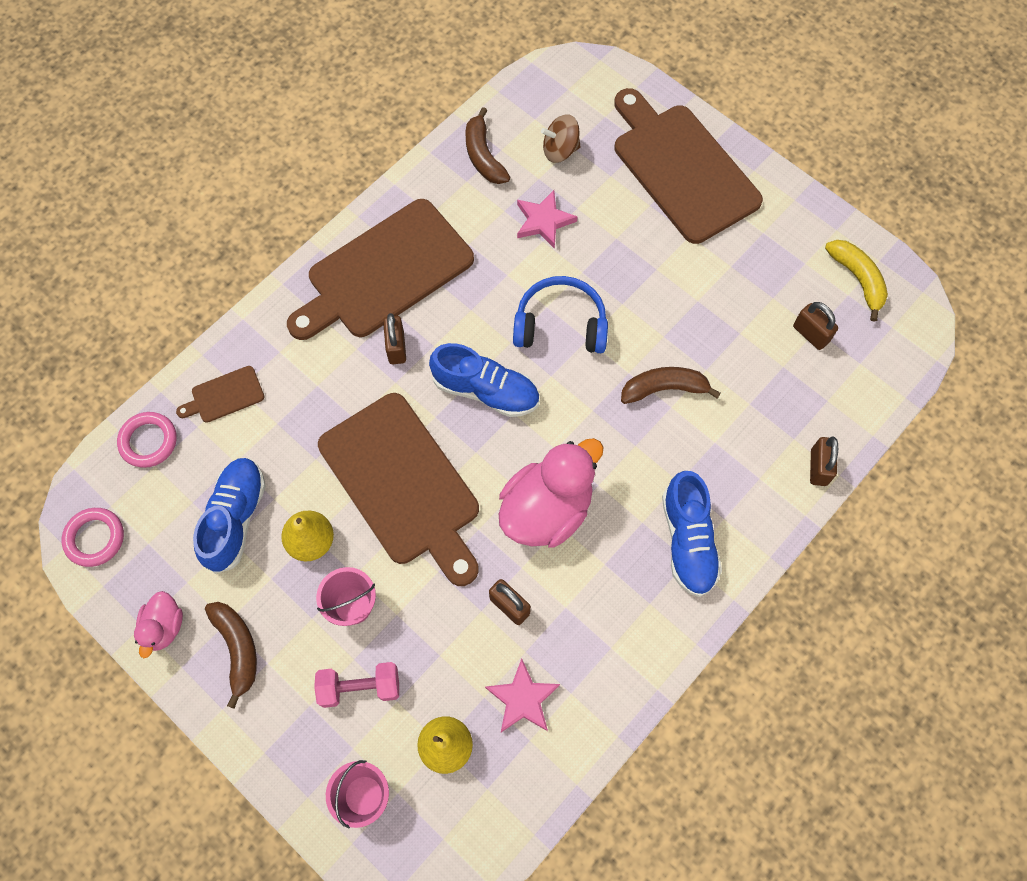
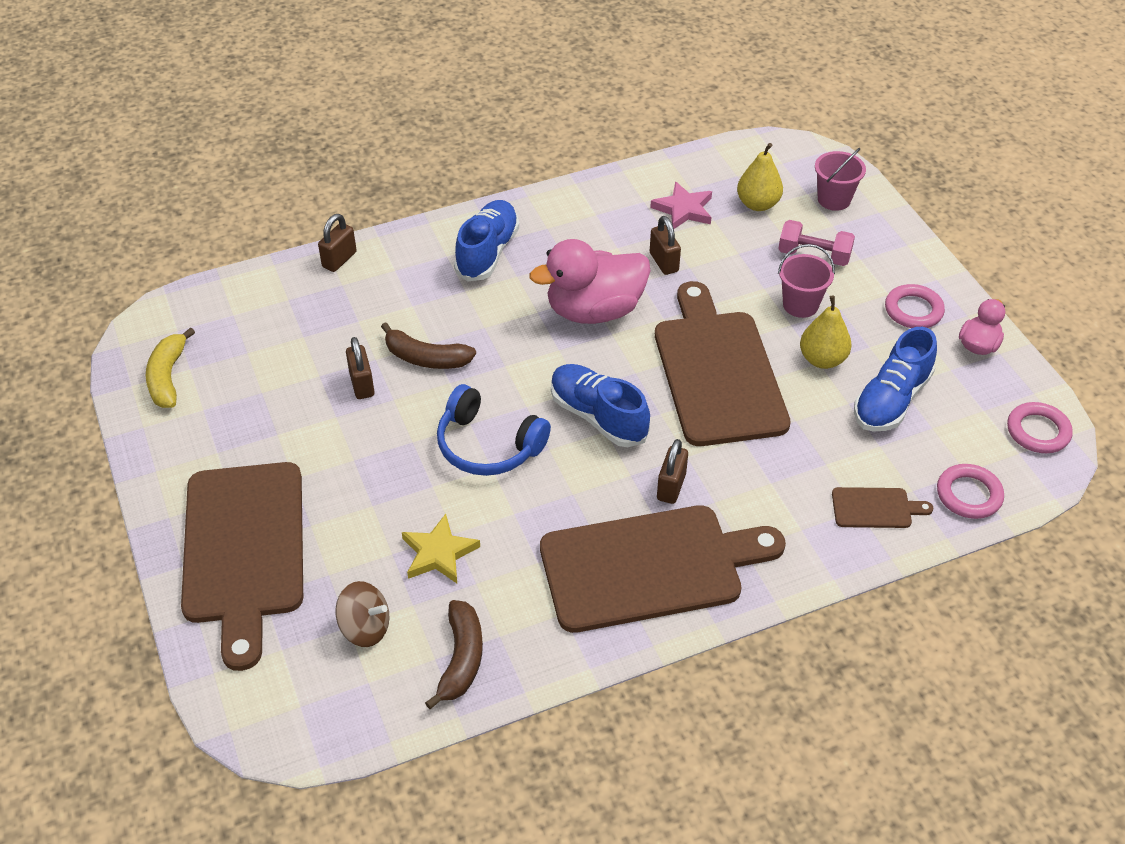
camera: 155 degrees left, 20 degrees down
(237, 649) = (913, 310): brown banana -> pink ring
(544, 221) = (439, 553): pink star -> yellow star
(810, 334) = (255, 351): brown padlock -> brown padlock (362, 384)

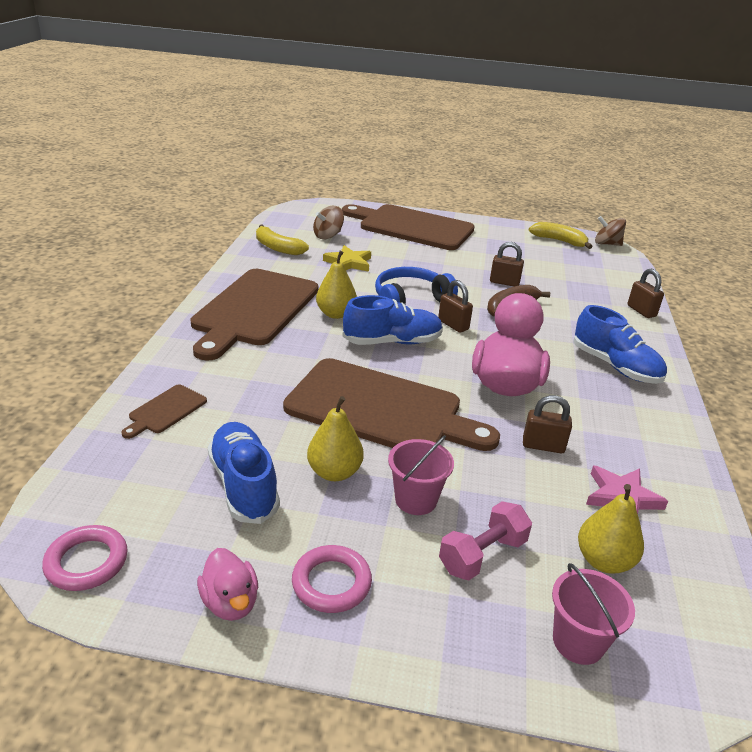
camera: 120 degrees right, 15 degrees down
(140, 330) = (607, 244): none -> brown spinning top
(461, 659) = (277, 248): brown banana -> yellow banana
(586, 490) = (336, 314): none -> yellow pear
(671, 487) = (300, 341): brown padlock -> brown padlock (453, 325)
(969, 495) = (104, 465): pink ring -> none

